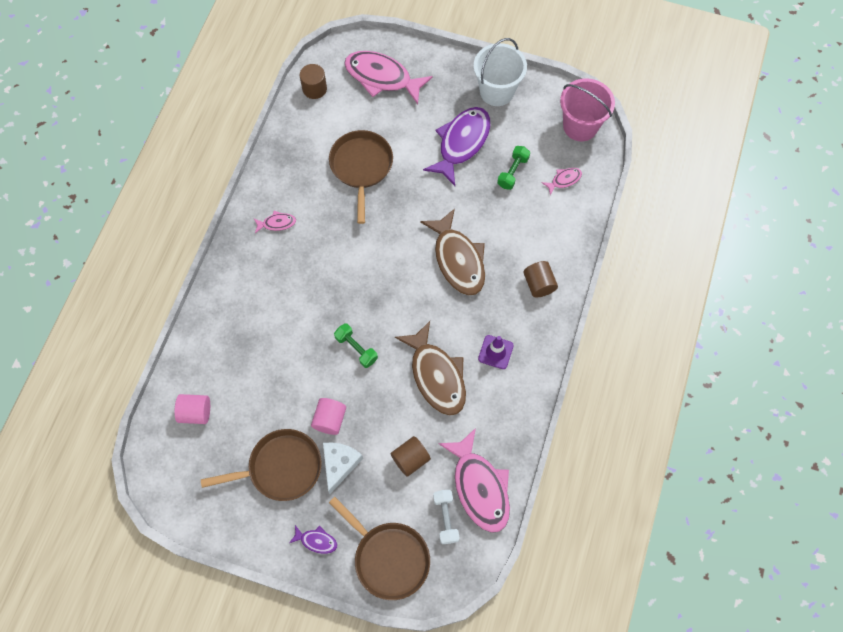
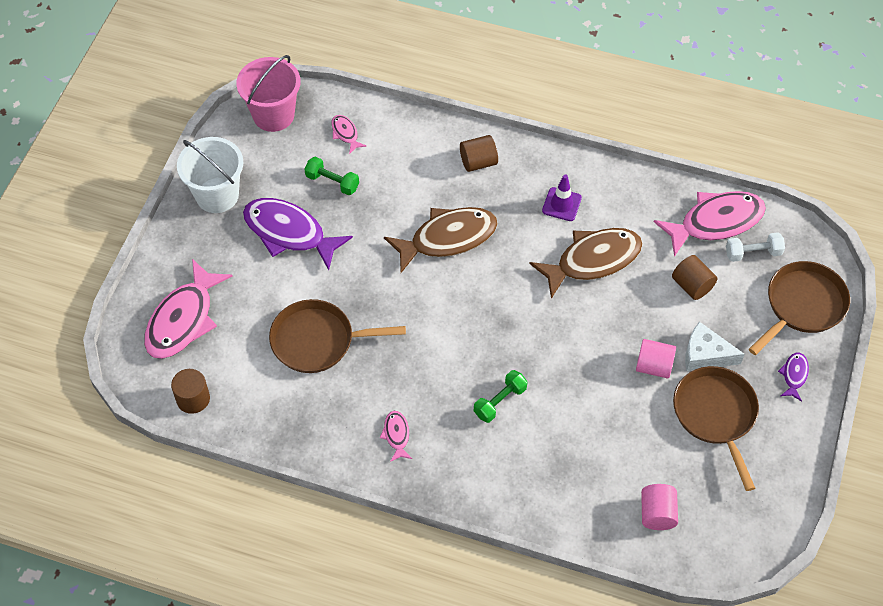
camera: 90 degrees left, 10 degrees down
(356, 348) = (564, 341): green dumbbell -> green dumbbell (500, 401)

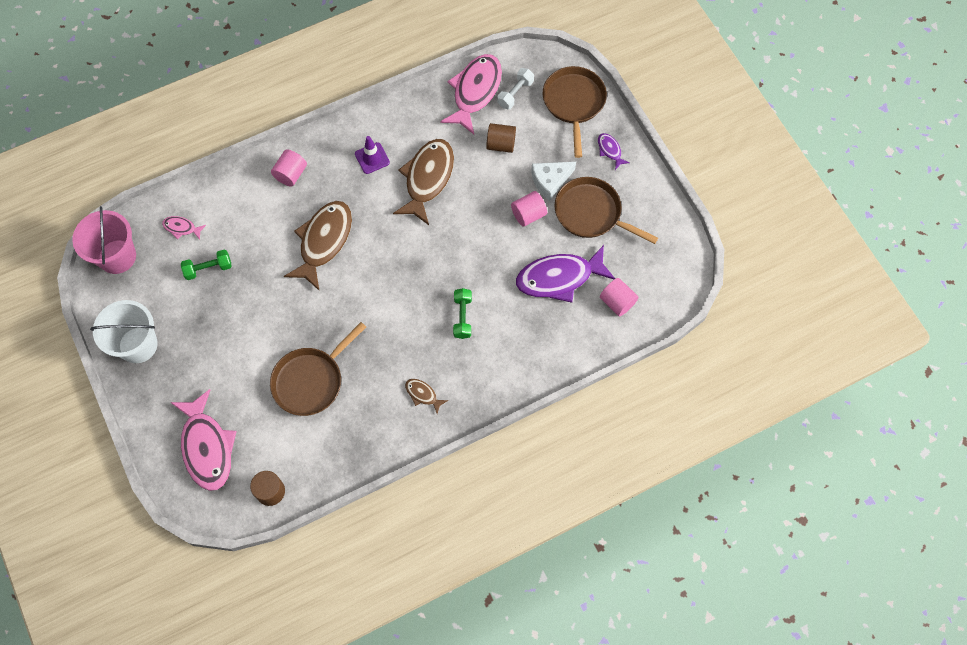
camera: 45 degrees left, 10 degrees up
(289, 233) = (216, 327): purple fish -> purple fish (559, 278)
(396, 435) = (423, 394): pink fish -> brown fish
(478, 162) = (291, 174): brown cylinder -> pink cylinder

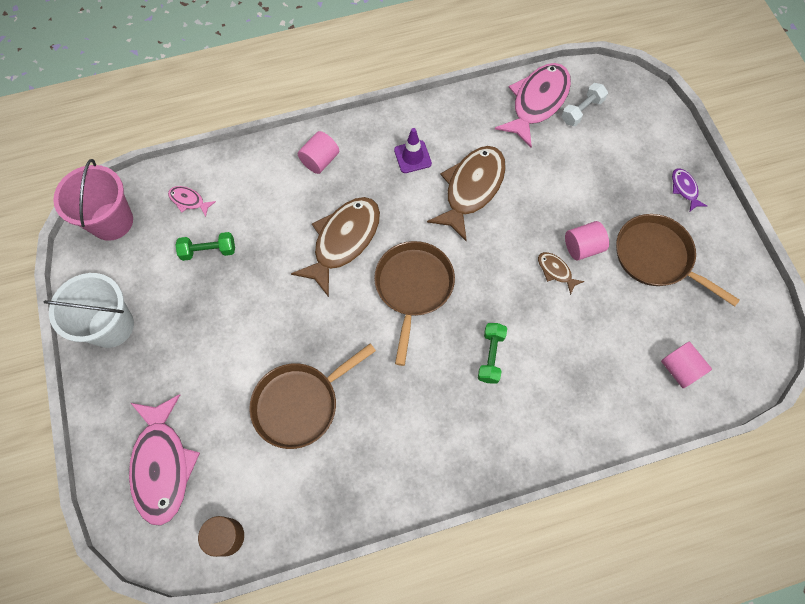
camera: 10 degrees right, 0 degrees up
(423, 394) = (430, 445): brown fish -> brown fish (555, 271)
(501, 144) = (559, 163): brown cylinder -> none
(550, 181) = (612, 213): white cheese -> none
(559, 278) = (611, 328): purple fish -> none
(574, 103) = (647, 130): brown pan -> brown pan (413, 287)

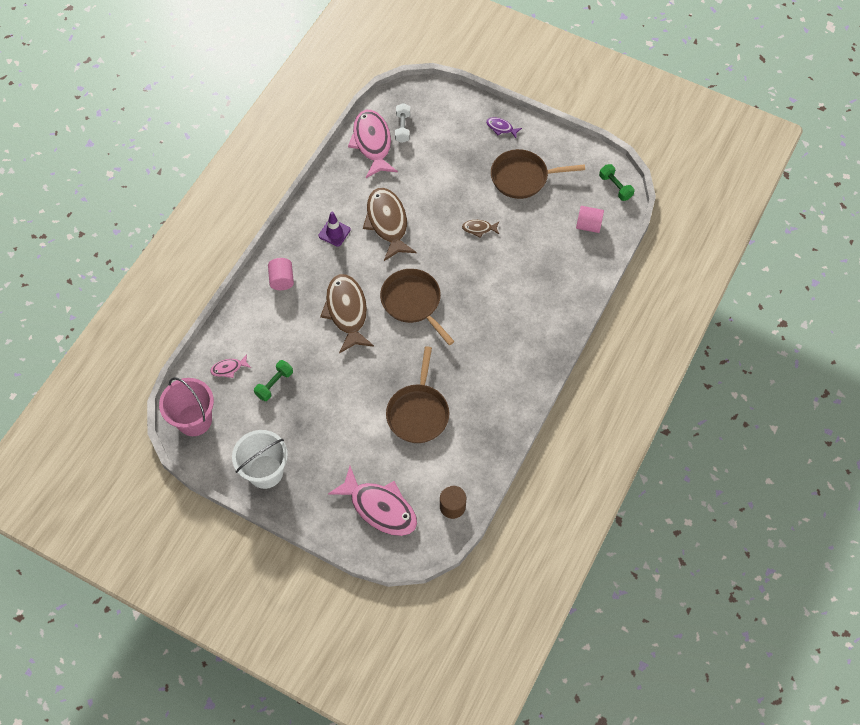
camera: 45 degrees left, 5 degrees down
(491, 356) = (491, 301): green dumbbell -> green dumbbell (615, 187)
(582, 247) = (480, 204): pink cylinder -> none

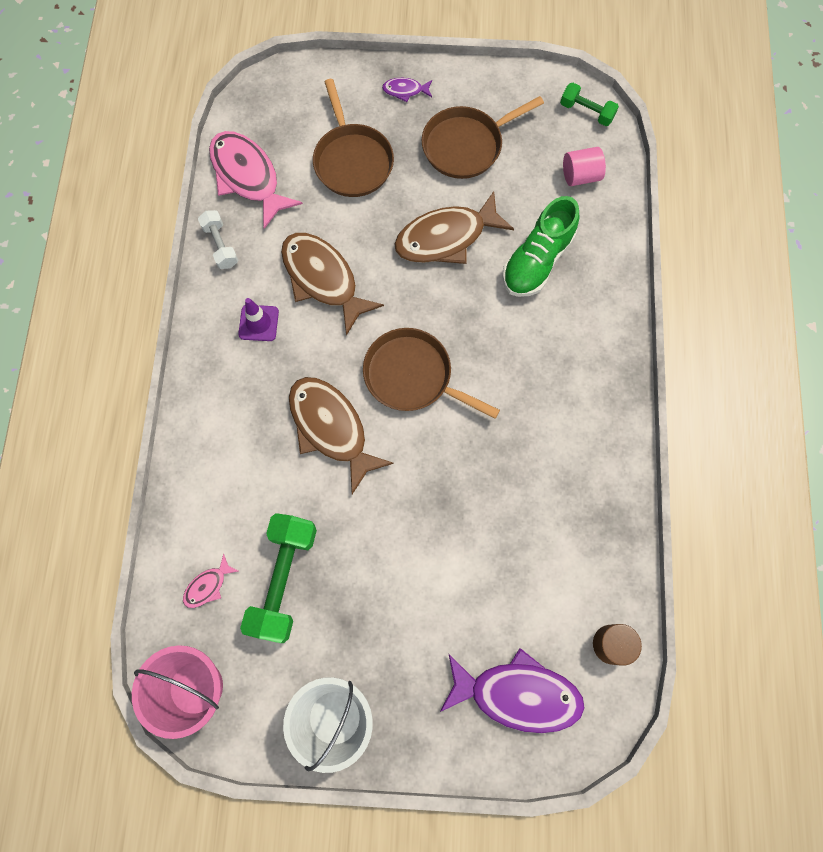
camera: 25 degrees left, 10 degrees up
(274, 384) = (283, 579): green dumbbell -> green dumbbell, size x1.82
(282, 280) = (219, 421): pink cylinder -> none
(380, 507) = (517, 693): pink fish -> purple fish
(402, 128) = (277, 140): white dumbbell -> white dumbbell (221, 245)
(418, 412) = (498, 530): brown pan -> brown pan (352, 161)
(479, 229) = (446, 238): brown fish -> brown fish, size x2.22
(530, 266) = (537, 261): none -> green shoe

